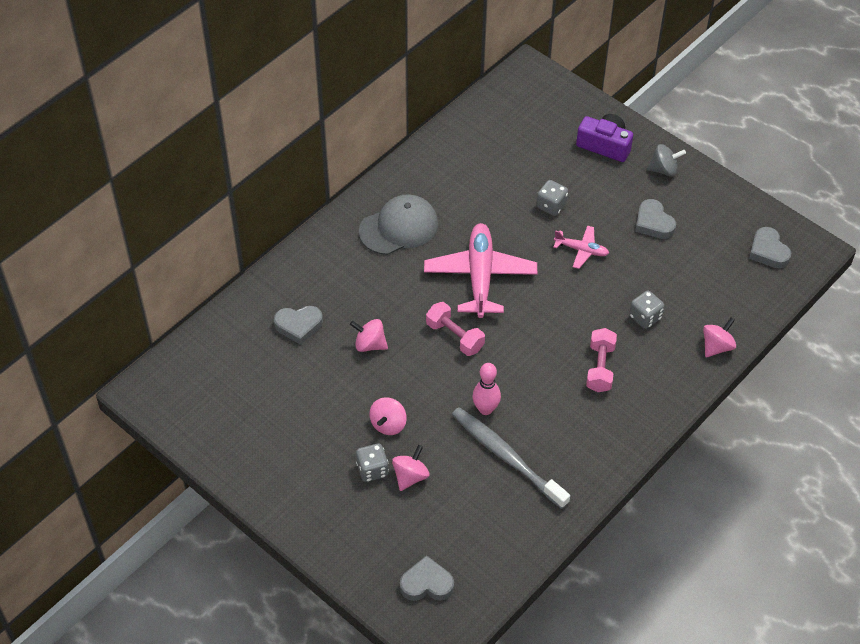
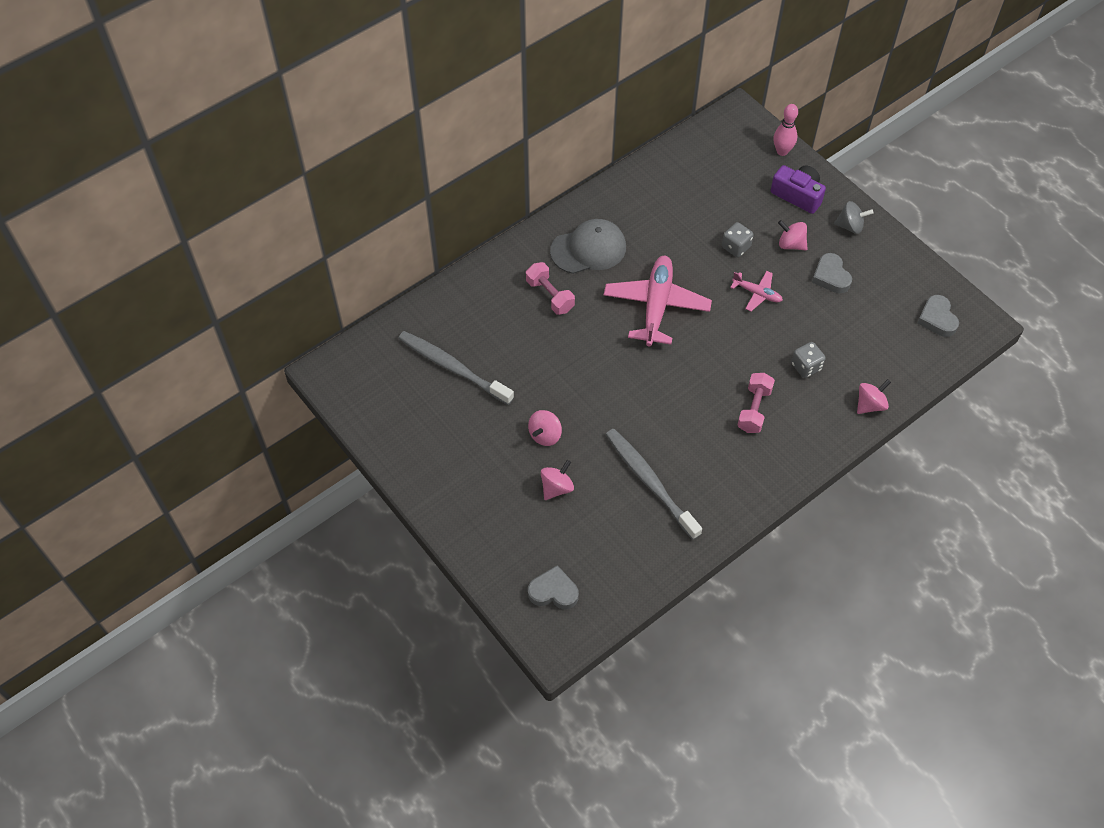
camera: 10 degrees right, 5 degrees up
(278, 368) = (453, 368): none -> grey toothbrush
(299, 326) = (479, 330): grey heart -> none
(369, 344) = (541, 357): pink spinning top -> pink spinning top (791, 244)
(372, 470) = (522, 476): grey dice -> none
(455, 336) = (622, 360): pink dumbbell -> pink dumbbell (550, 295)
(485, 409) = (638, 434): pink bowling pin -> pink bowling pin (782, 151)

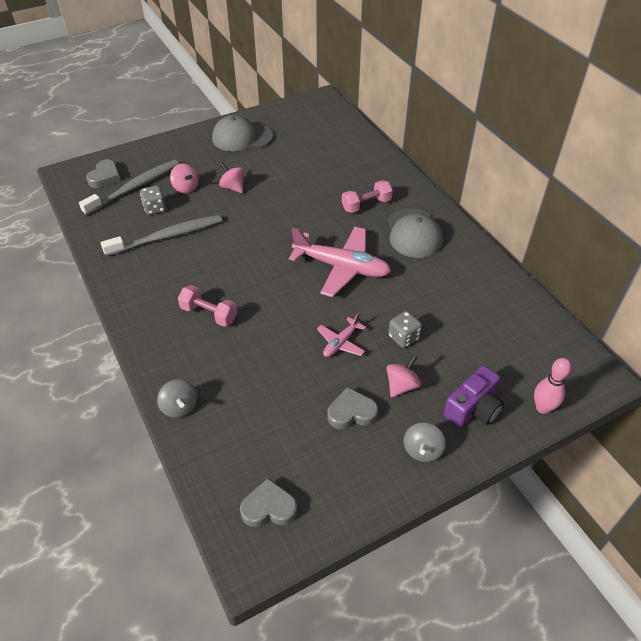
camera: 100 degrees right, 10 degrees down
(435, 449) = (242, 137): none -> grey cap
(453, 368) = (308, 150): grey toothbrush -> grey toothbrush (134, 188)
(806, 367) = (242, 363): grey dice -> grey dice (155, 208)
(870, 404) = (179, 407): pink spinning top -> grey spinning top

